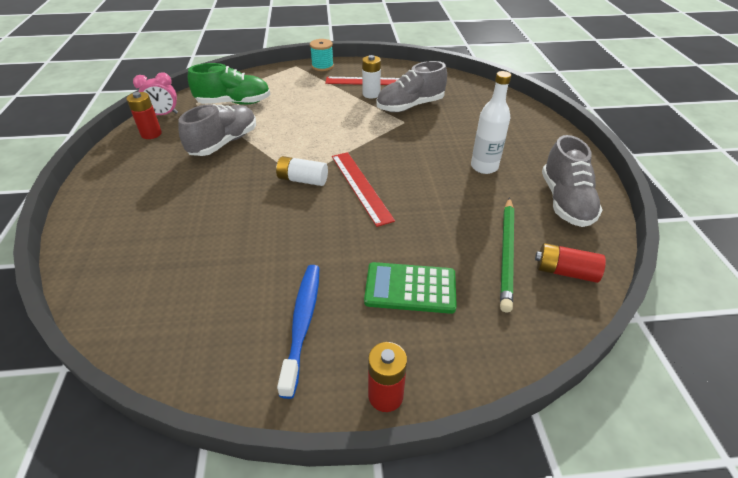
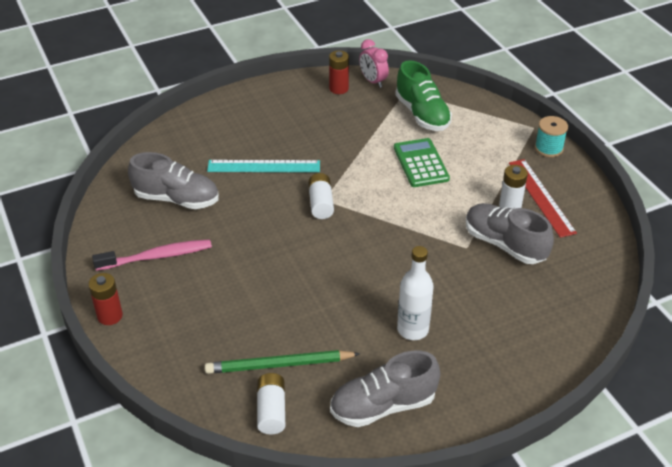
camera: 70 degrees right, 0 degrees up
(218, 204) = (264, 166): none -> turquoise ruler
(224, 143) = (350, 135): grey shoe -> grey shoe (177, 199)
(302, 324) = (157, 256): blue toothbrush -> pink toothbrush
(360, 186) = (330, 244): red ruler -> none
(410, 288) = (212, 307): green calculator -> green calculator (421, 163)
(565, 271) = (271, 410): red battery -> white battery

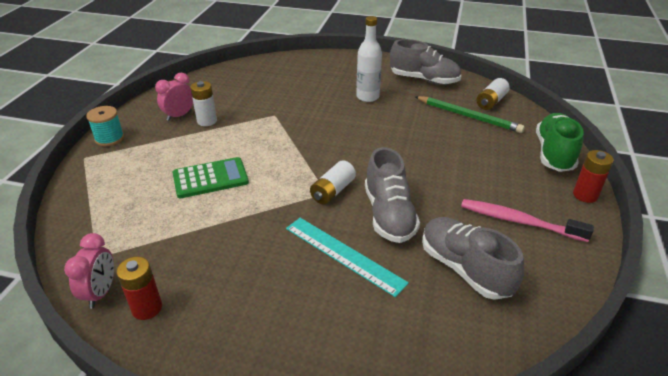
camera: 140 degrees left, 5 degrees down
(421, 163) = (210, 178): green calculator -> green calculator turned 135 degrees counterclockwise
(422, 114) = (132, 220): green shoe -> green shoe (554, 153)
(504, 244) = (250, 106): grey shoe -> grey shoe (389, 215)
(541, 197) = (179, 116): red ruler -> pink clock

